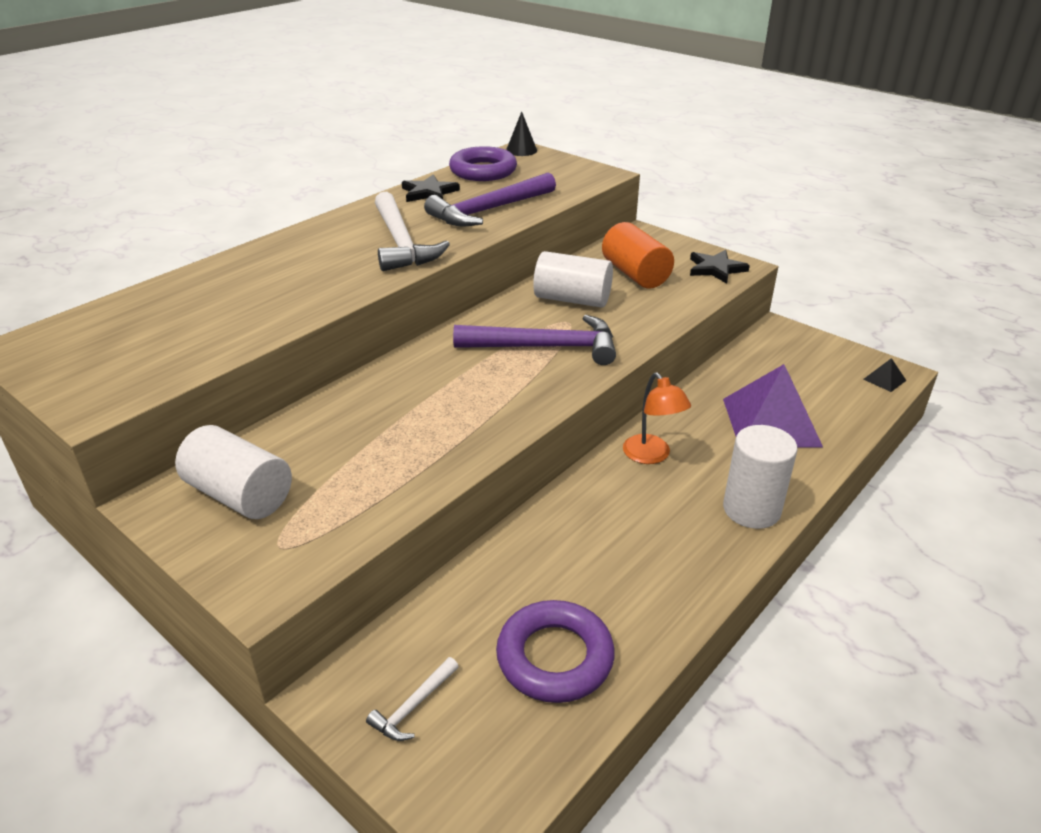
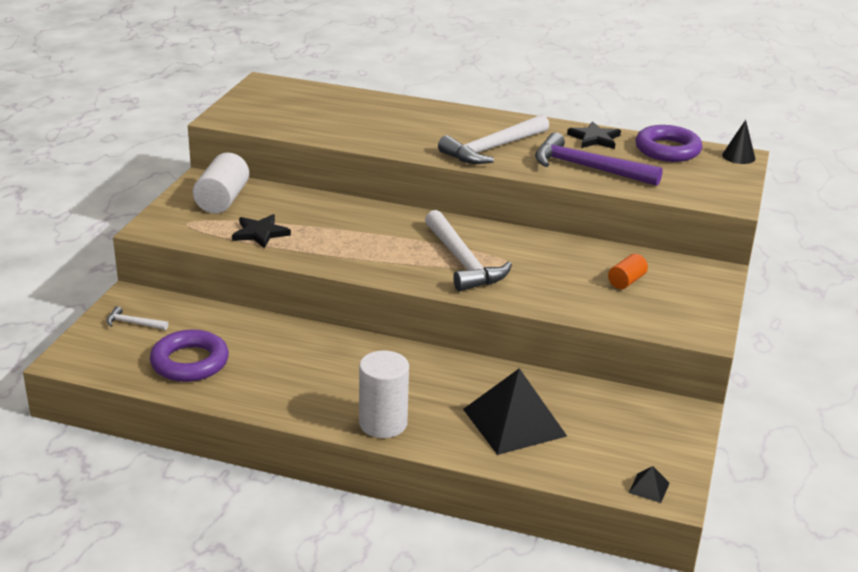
camera: 65 degrees right, 5 degrees down
(546, 347) = (462, 262): purple hammer -> white hammer
(572, 299) = (549, 259): white cylinder -> none
(635, 274) = (626, 281): orange cylinder -> orange cylinder, size x0.56
(651, 456) = (419, 367): orange lamp -> none
(716, 269) = (683, 321): black star -> black star (260, 233)
(771, 422) = (514, 422): purple pyramid -> black pyramid

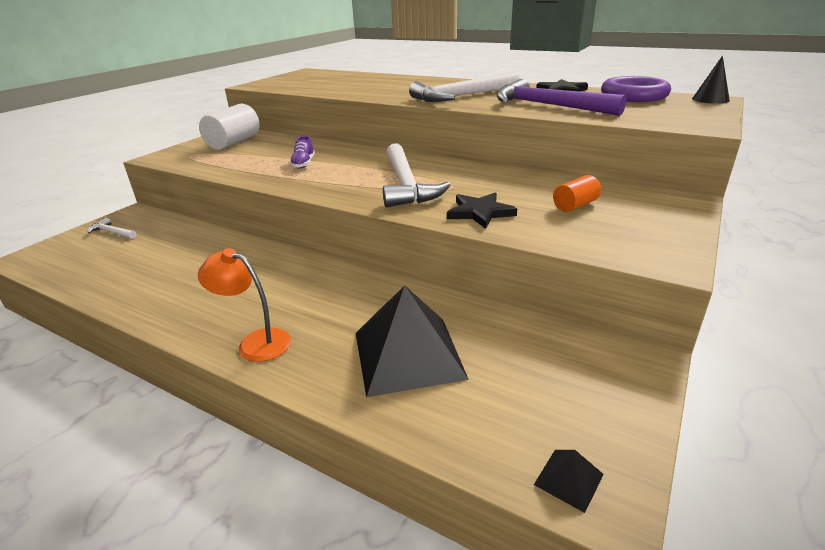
camera: 15 degrees right, 0 degrees up
(190, 362) = (124, 266): purple ring -> none
(260, 233) = (241, 162): black star -> black star (480, 212)
(335, 234) = (303, 164): none -> purple shoe
(383, 423) = (255, 342): white cylinder -> orange lamp

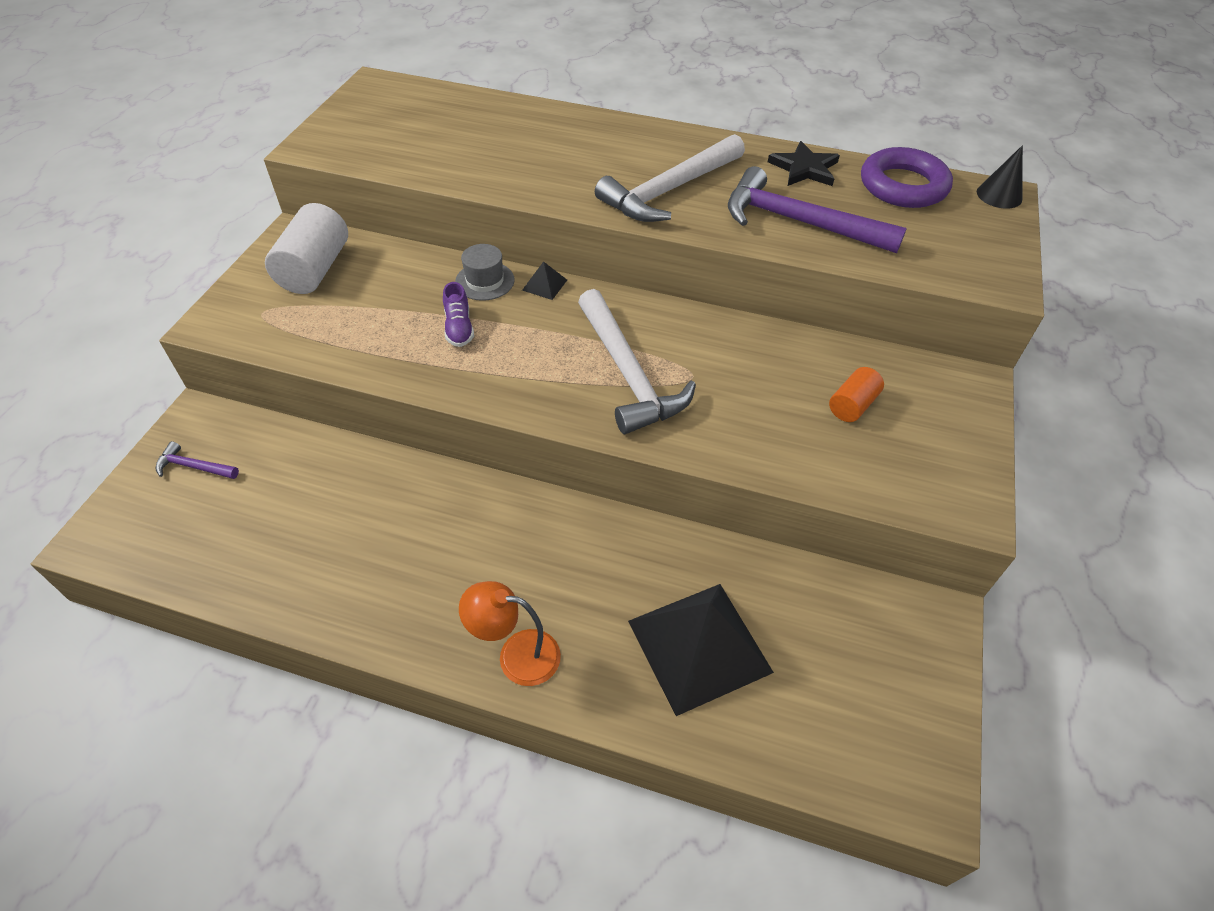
camera: 15 degrees left, 20 degrees up
(112, 232) = (194, 466): white hammer -> purple hammer
(333, 149) = (485, 281): none -> grey hat
(480, 212) = (743, 432): black star -> none
(568, 479) = (895, 781): black pyramid -> black pyramid (544, 285)

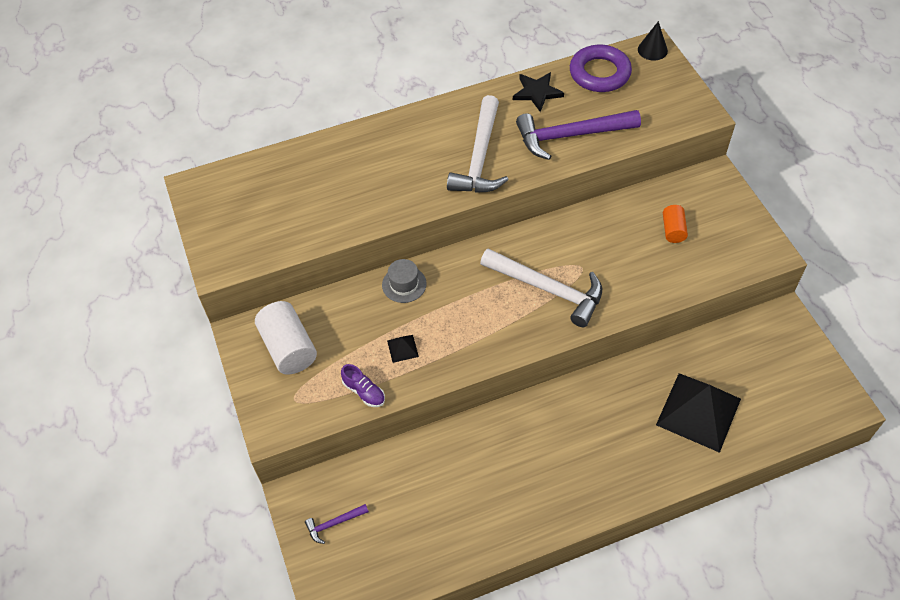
camera: 35 degrees left, 5 degrees up
(459, 328) = (425, 325): purple shoe -> purple shoe (364, 392)
(516, 655) = (622, 482): orange lamp -> none
(544, 285) = (441, 263): black pyramid -> black pyramid (402, 348)

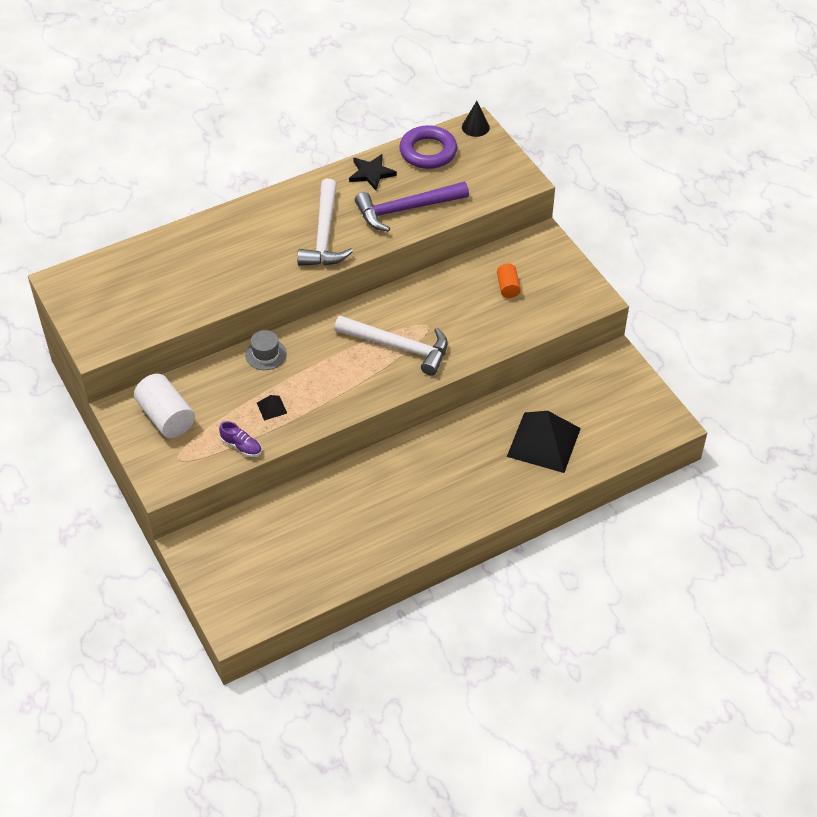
camera: 10 degrees left, 5 degrees down
(334, 523) = (226, 564): purple hammer -> none

